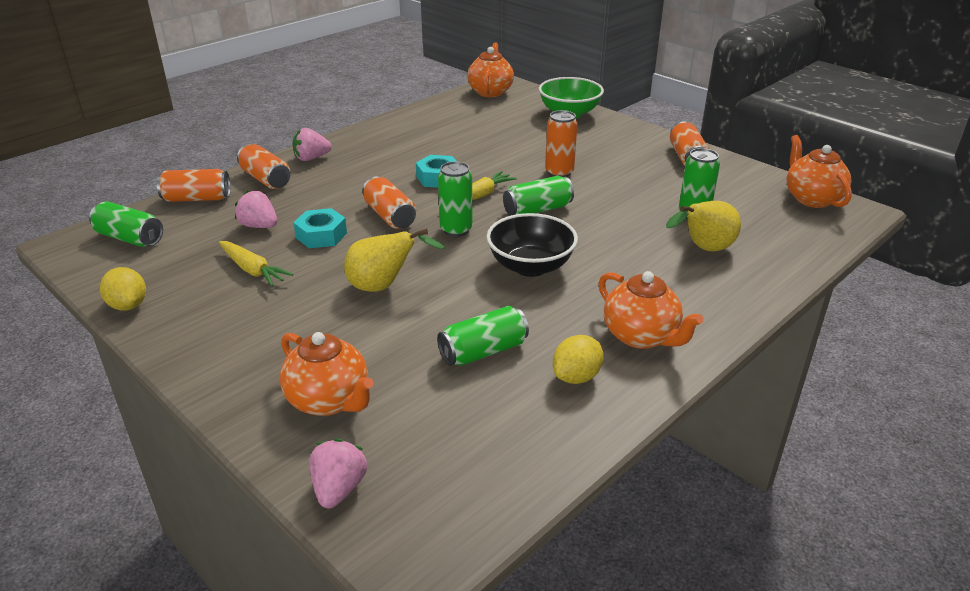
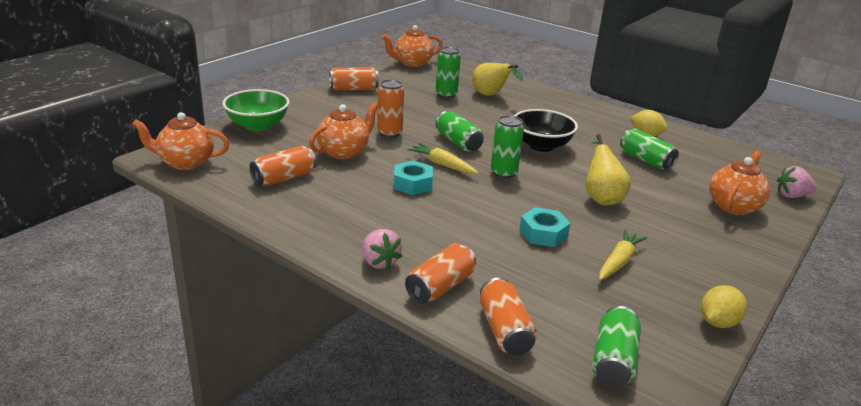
camera: 100 degrees left, 5 degrees down
(259, 226) = (544, 272): pink strawberry -> none
(390, 216) = (493, 203): orange can -> orange can (284, 178)
(641, 336) = (596, 118): orange teapot -> orange teapot (344, 152)

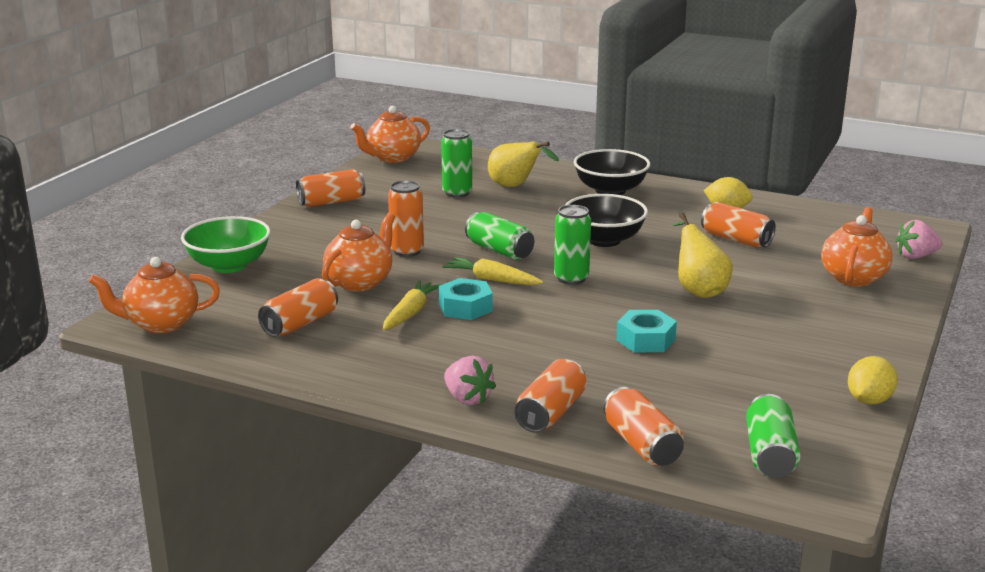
camera: 10 degrees left, 5 degrees down
(560, 108) = (610, 190): none -> black bowl
(618, 262) = (742, 356): yellow carrot -> yellow carrot (410, 313)
(645, 160) = (736, 239): green can -> orange can

